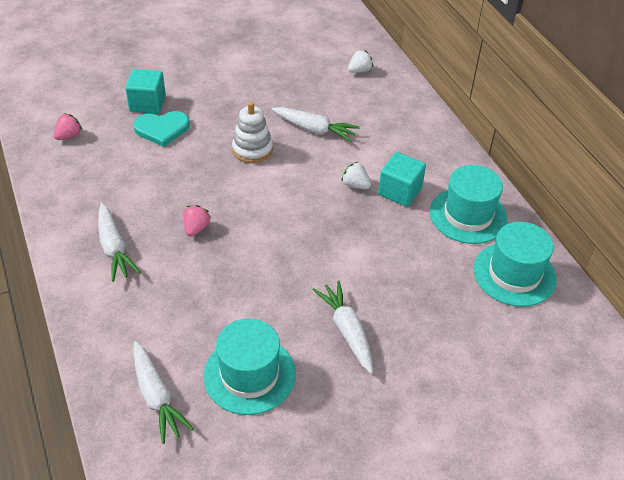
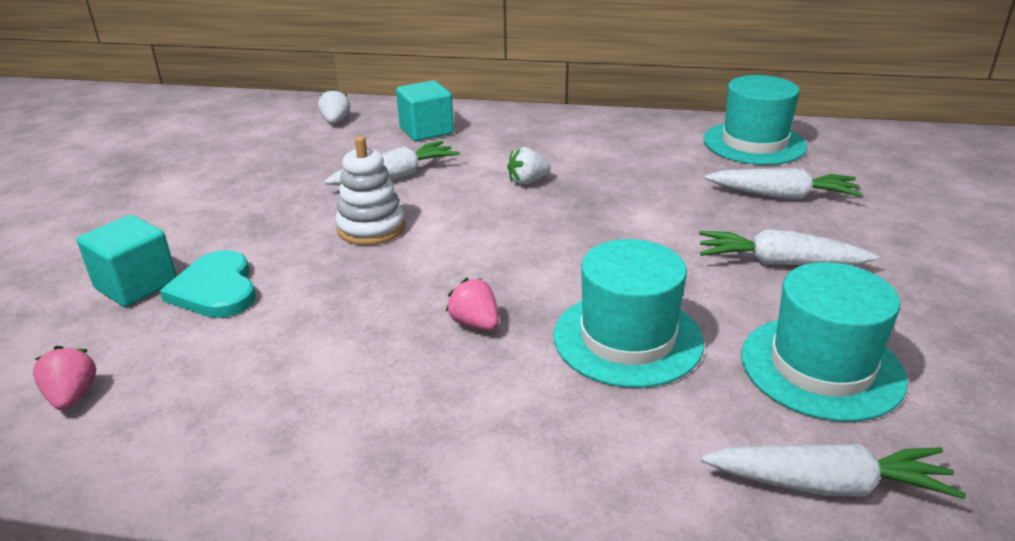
camera: 55 degrees left, 15 degrees down
(114, 248) = (431, 427): white carrot -> white carrot (783, 196)
(162, 129) = (216, 289): turquoise heart -> turquoise heart turned 135 degrees clockwise
(400, 191) = (568, 160): turquoise cube -> turquoise cube (426, 131)
(468, 215) = (645, 138): turquoise hat -> turquoise hat (627, 339)

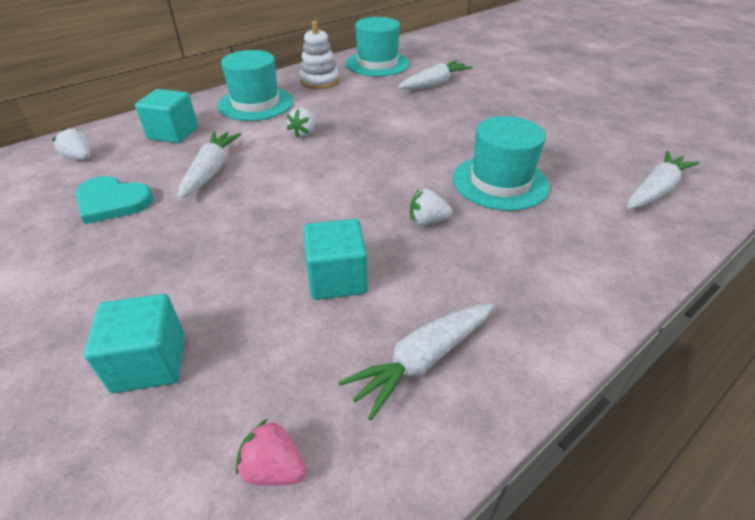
camera: 50 degrees left, 10 degrees up
(216, 289) = (229, 316): turquoise heart -> turquoise heart (112, 202)
(318, 316) = (337, 278): none -> turquoise cube
(371, 228) = (261, 209): white stacking toy -> white stacking toy (319, 81)
(475, 324) = (427, 221): pink strawberry -> white strawberry
(778, 263) = (487, 114): white carrot -> white carrot (421, 361)
(821, 367) = (576, 148): turquoise hat -> turquoise hat (255, 103)

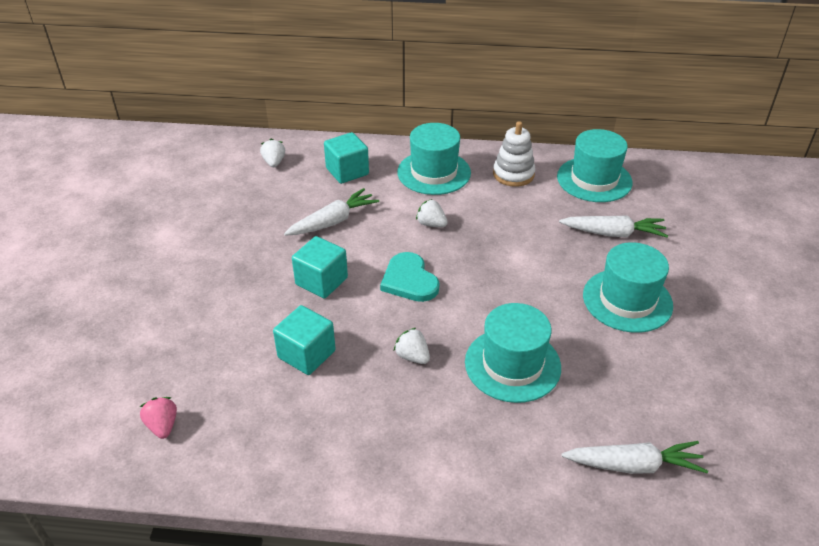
camera: 45 degrees right, 0 degrees up
(112, 202) = (256, 212): turquoise heart -> turquoise heart (409, 280)
(150, 362) = (172, 332): turquoise cube -> turquoise cube (321, 281)
(303, 133) = (431, 224): white strawberry -> white strawberry turned 60 degrees clockwise
(421, 361) = (283, 436): white carrot -> none
(500, 111) = (627, 300): none -> turquoise hat

